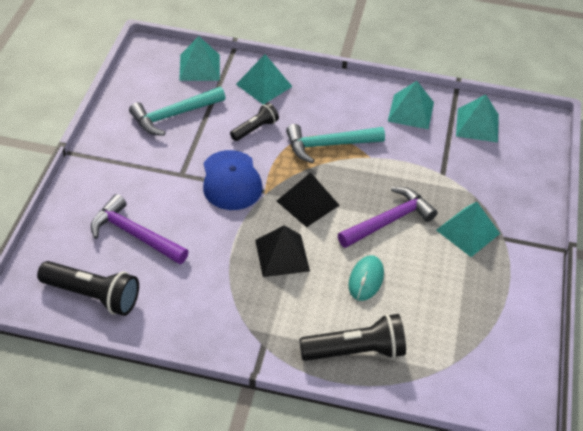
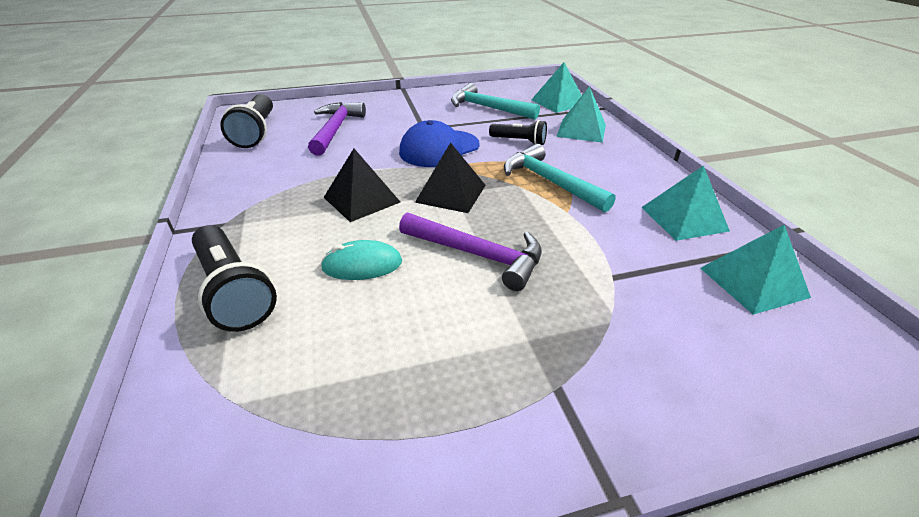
camera: 65 degrees right, 10 degrees down
(468, 232) = (529, 336): turquoise pyramid -> none

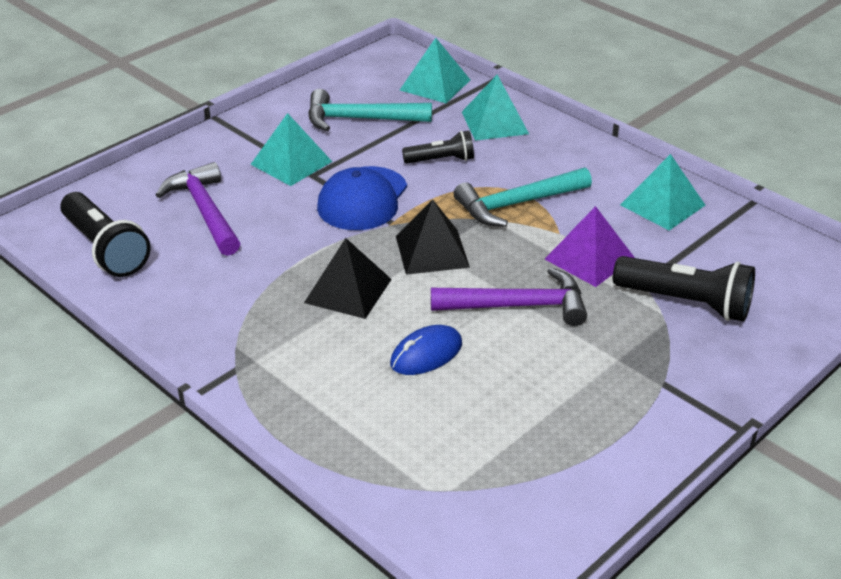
camera: 30 degrees left, 0 degrees up
(234, 291) = (338, 422): black flashlight -> black flashlight (686, 303)
(362, 265) = (426, 354): turquoise mouse -> blue mouse
(550, 182) = (517, 204): turquoise hammer -> turquoise hammer turned 45 degrees counterclockwise
(578, 238) = (589, 258): none -> purple pyramid
(753, 282) = (746, 248): turquoise pyramid -> turquoise pyramid (291, 163)

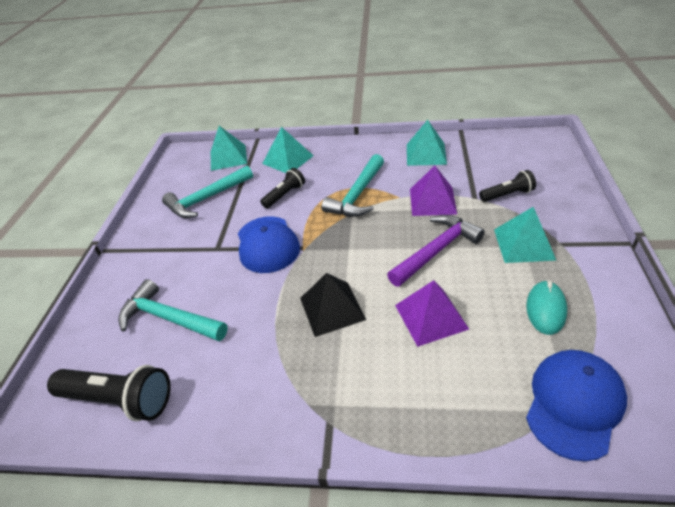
camera: 35 degrees left, 5 degrees up
(205, 211) = (169, 318): purple hammer -> turquoise hammer
(291, 163) = (193, 249): turquoise pyramid -> turquoise pyramid (524, 244)
(426, 354) = (430, 316): blue mouse -> purple pyramid
(432, 251) = (348, 250): black pyramid -> none
(450, 496) = (574, 404): none -> blue cap
(545, 420) = (545, 309): none -> turquoise mouse
(686, 303) = (507, 195): black flashlight -> black flashlight, size x0.60

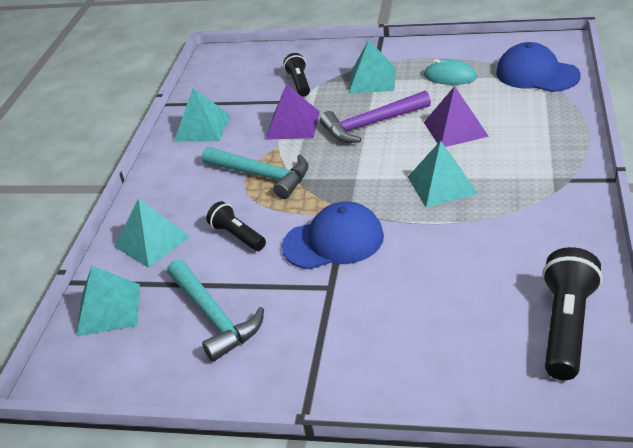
camera: 85 degrees left, 5 degrees down
(169, 318) = (449, 309): turquoise hammer -> none
(332, 308) = (442, 185): black pyramid -> turquoise pyramid
(436, 251) = (371, 124): purple hammer -> purple hammer turned 75 degrees counterclockwise

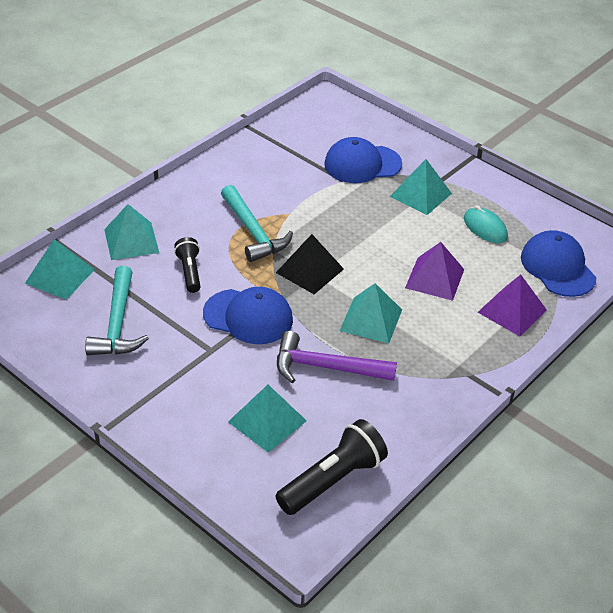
camera: 25 degrees right, 5 degrees up
(202, 128) = (252, 164): turquoise pyramid -> turquoise pyramid (267, 421)
(293, 125) = (318, 201): purple pyramid -> purple pyramid (512, 311)
(299, 83) = (362, 164): black flashlight -> blue cap
(346, 177) = (310, 270): none -> black pyramid
(371, 124) = (376, 235): purple hammer -> purple hammer (326, 367)

